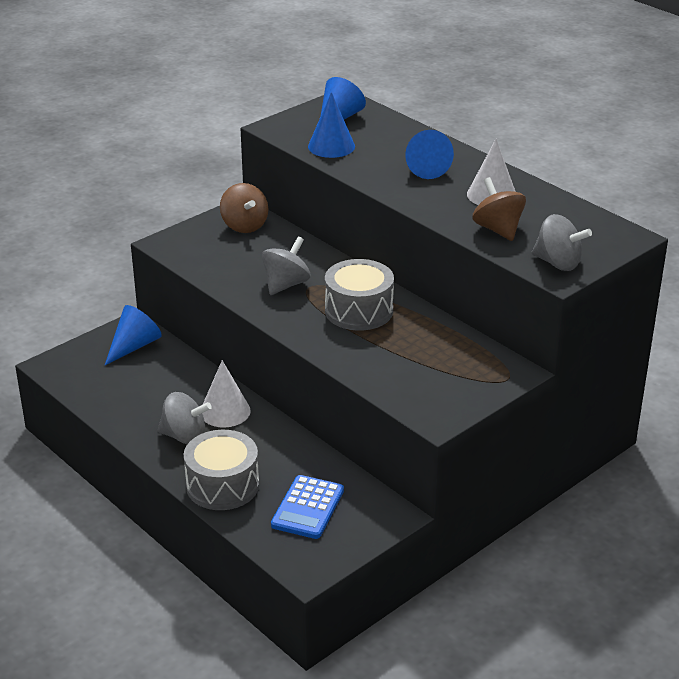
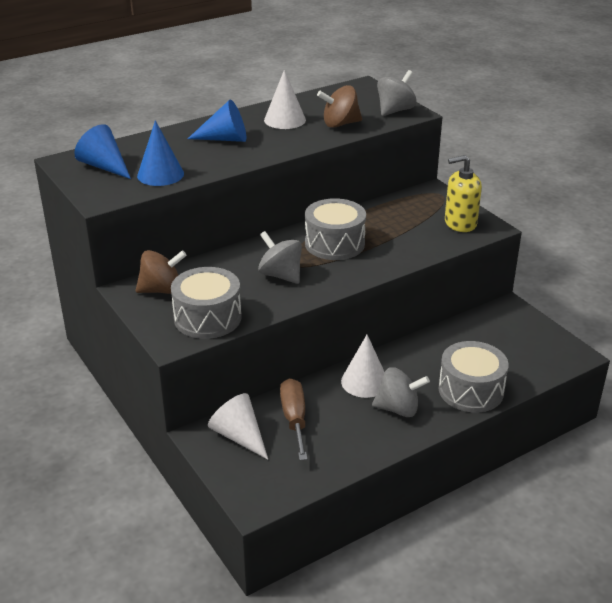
camera: 80 degrees left, 0 degrees up
(134, 346) = (239, 436): blue cone -> white cone
(161, 374) = (294, 419): none -> brown screwdriver
(184, 436) = (398, 409): grey spinning top -> grey spinning top turned 75 degrees clockwise
(203, 255) = (207, 318): none -> grey drum
(308, 508) = (501, 347): blue calculator -> none
(437, 395) = (460, 223): none -> yellow soap dispenser

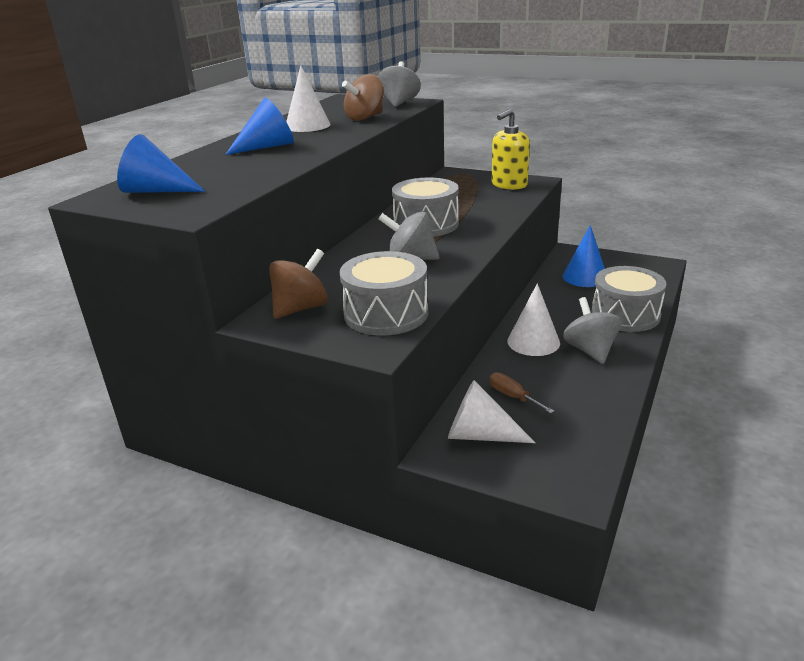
camera: 30 degrees left, 5 degrees down
(160, 174) = (236, 181): blue cone -> blue cone (584, 277)
(294, 419) = (513, 397): brown screwdriver -> brown screwdriver, size x0.61
(398, 409) = (590, 350): grey spinning top -> grey spinning top turned 75 degrees counterclockwise

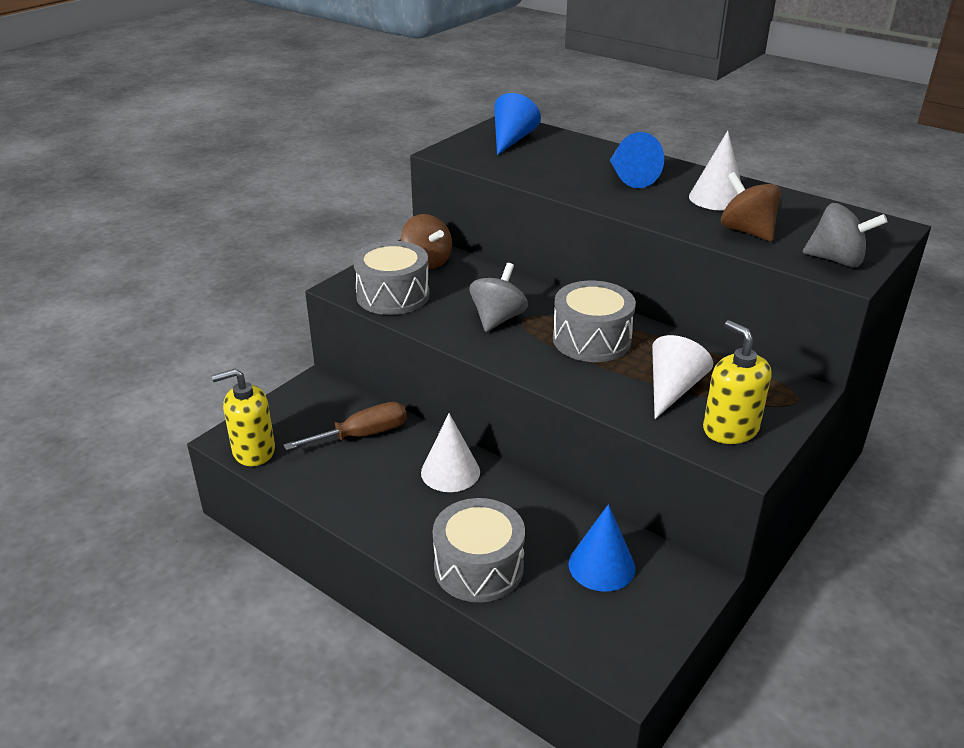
camera: 100 degrees right, 5 degrees up
(480, 435) = (322, 406): white cone -> white cone (672, 389)
(513, 397) = (362, 435): brown screwdriver -> brown screwdriver, size x1.64
(583, 463) = (253, 451): none -> yellow soap dispenser
(590, 350) = (412, 508): grey spinning top -> none

